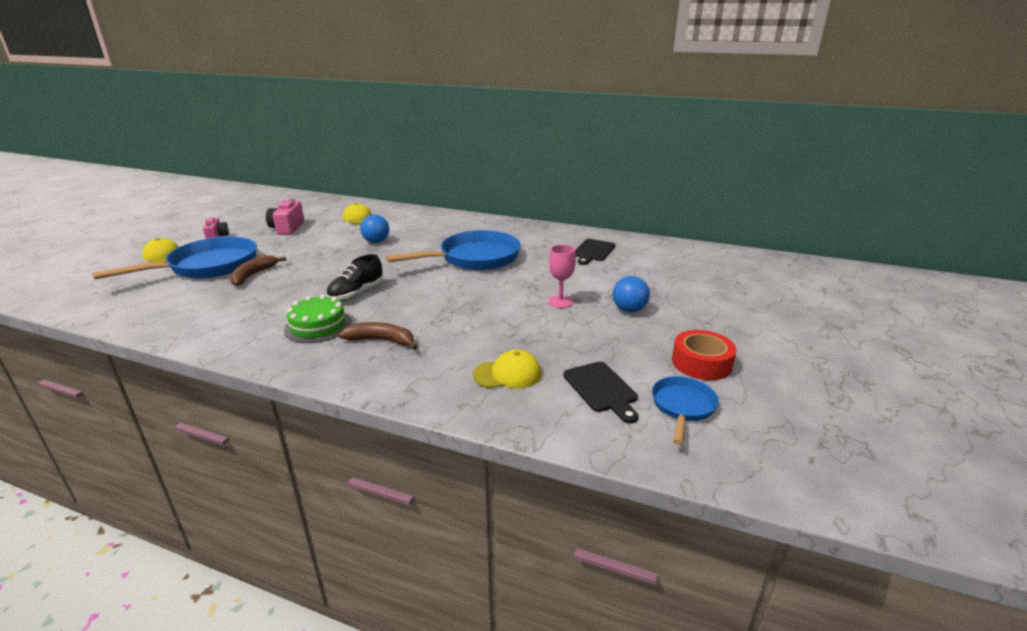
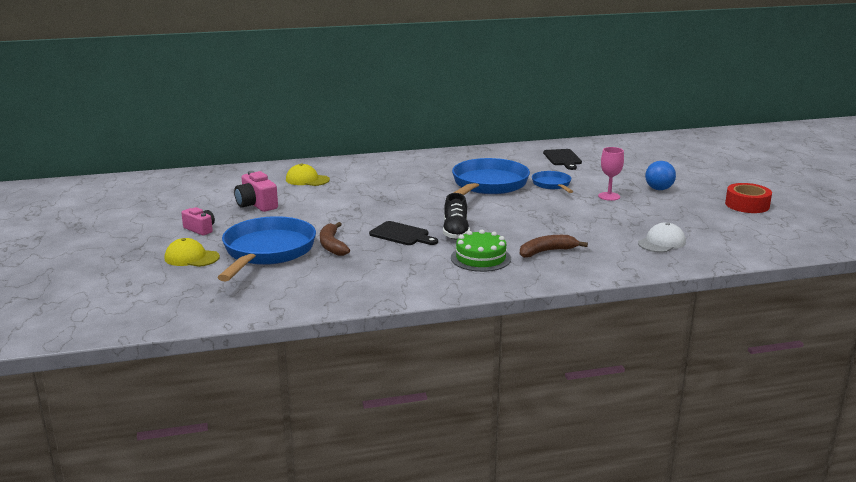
camera: 35 degrees left, 5 degrees down
(376, 242) = (375, 194): blue ball -> none
(507, 374) = (661, 242): yellow cap -> white cap
(602, 389) = (723, 233): black cutting board -> black cutting board (402, 234)
(682, 407) = (774, 227): blue pan -> blue pan (552, 185)

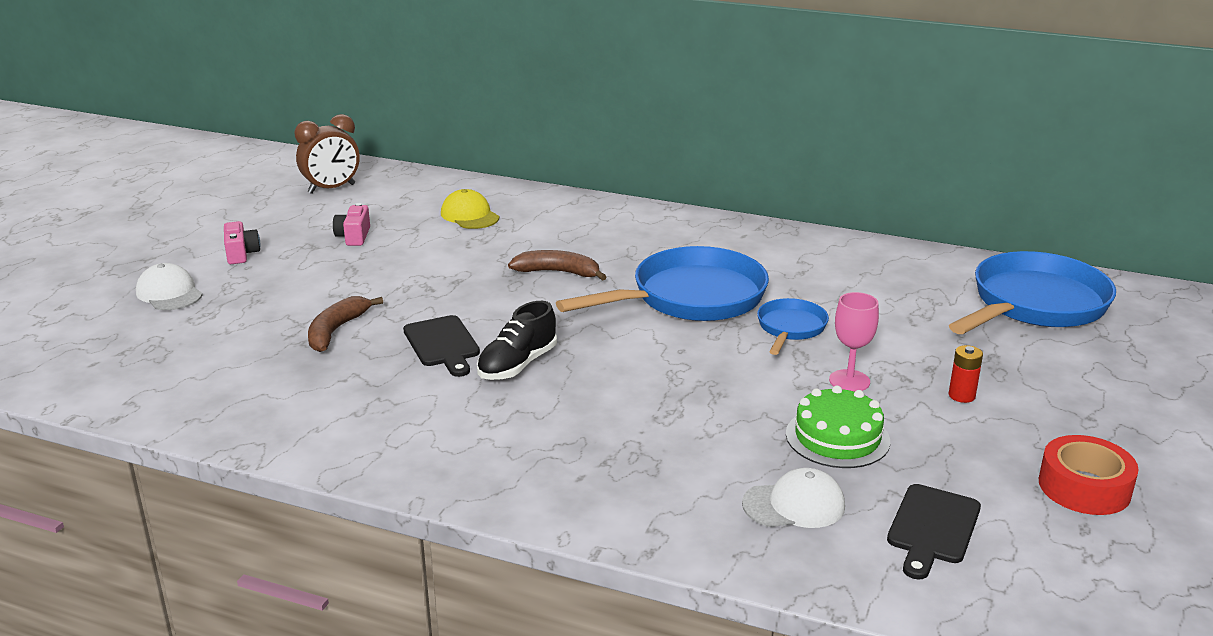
camera: 35 degrees right, 5 degrees up
(191, 258) = (169, 293): yellow cap -> white cap
(194, 187) = (331, 189): none -> brown clock
(256, 205) = (354, 237): pink camera -> pink camera, size x0.66
(267, 252) = (254, 314): blue pan -> blue pan (1034, 305)
(480, 258) = (478, 424): green cake -> green cake (837, 437)
(547, 251) = (586, 449): brown banana -> brown banana (558, 272)
(563, 159) = (886, 284): black cutting board -> black cutting board (932, 528)
(658, 189) = (961, 396): blue ball -> red battery

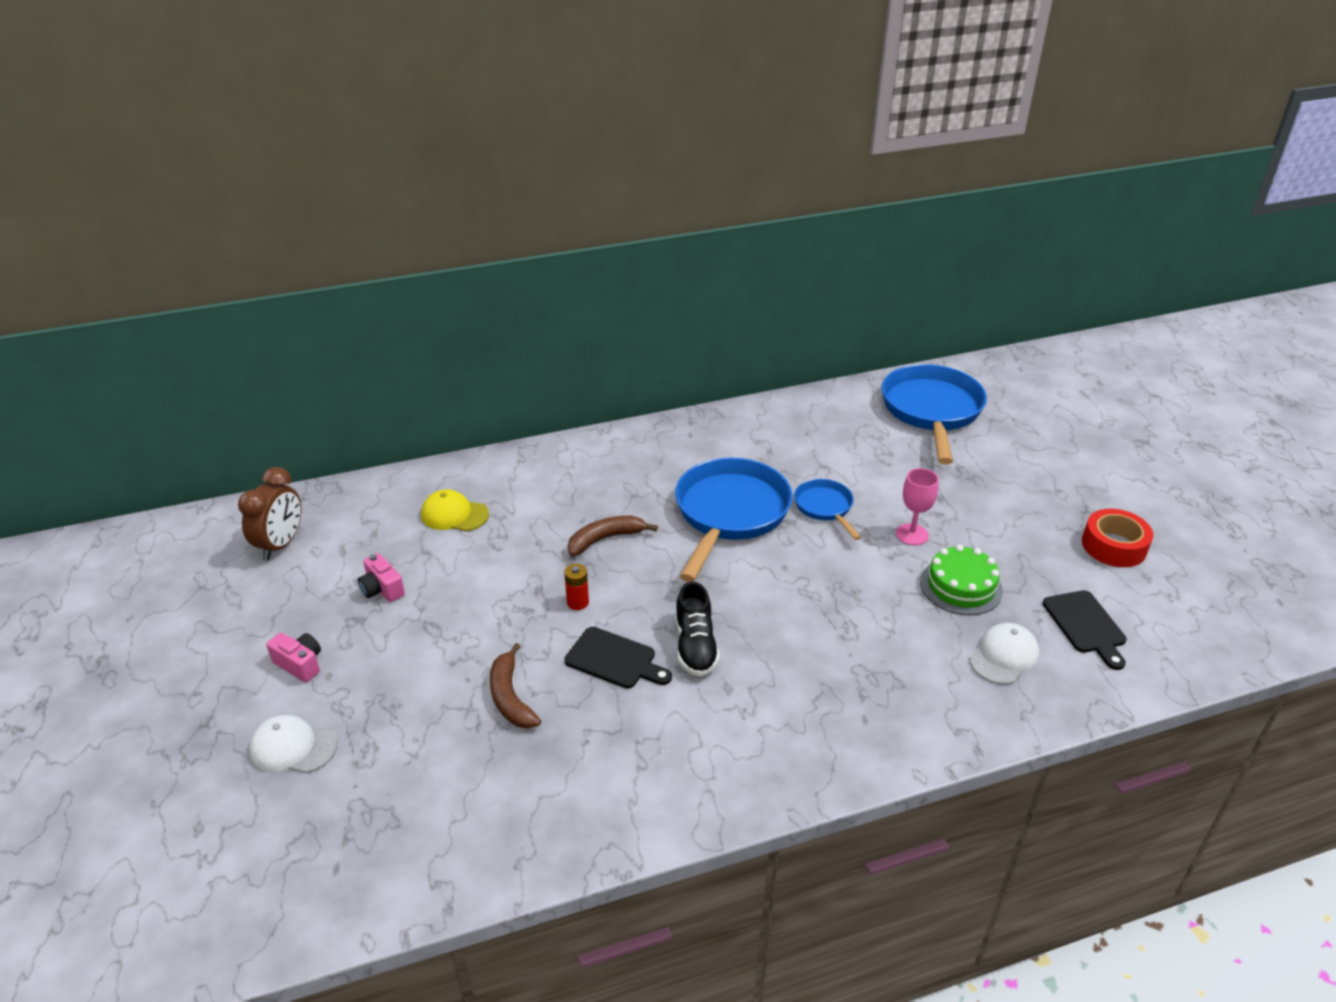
camera: 40 degrees left, 10 degrees up
(961, 396) = (982, 511): red battery -> red battery (577, 602)

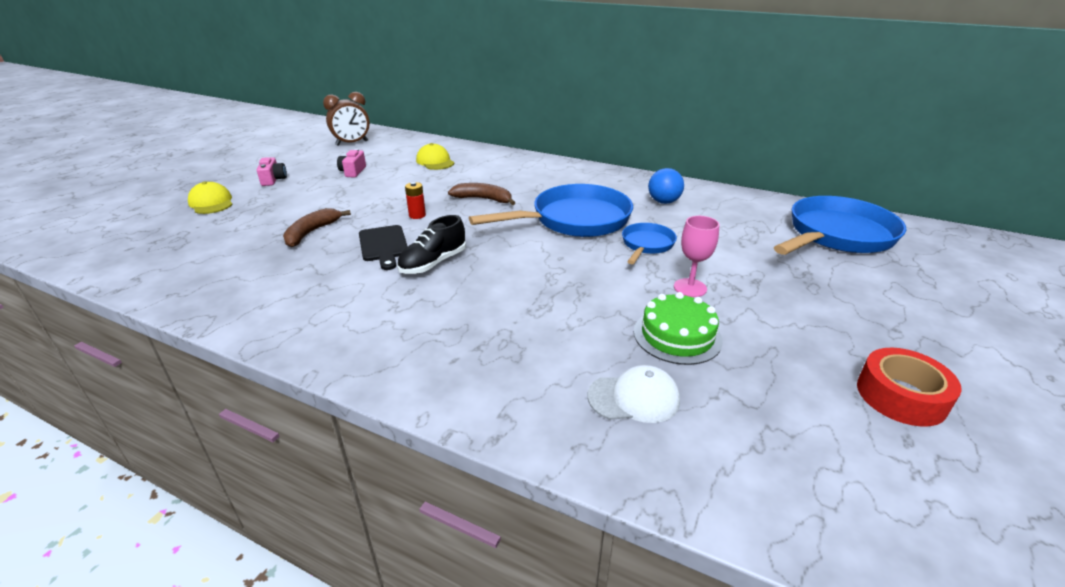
camera: 45 degrees right, 5 degrees down
(293, 747) = (211, 203): white cap -> yellow cap
(767, 444) = (663, 202): none -> blue ball
(1086, 625) = (761, 430): black cutting board -> none

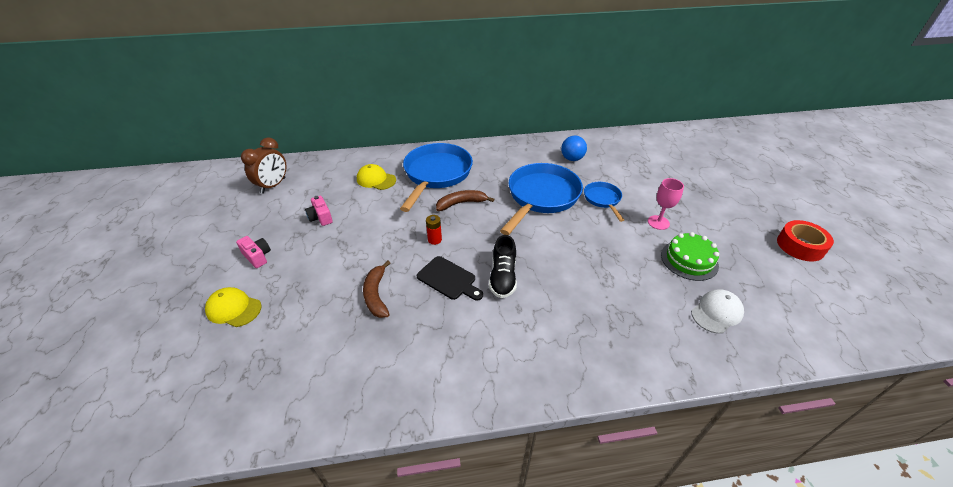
camera: 35 degrees left, 10 degrees up
(837, 235) = (678, 150): blue pan -> blue pan (436, 174)

